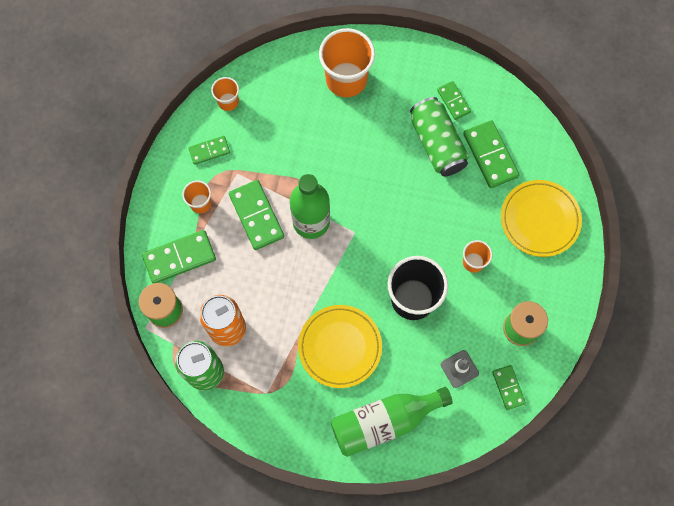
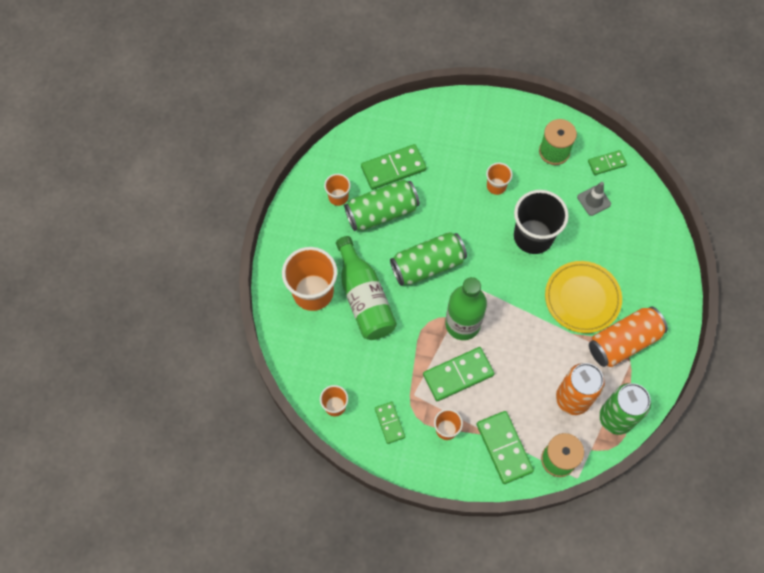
camera: 90 degrees left, 5 degrees down
(289, 387) = (623, 342): none -> orange can
(377, 189) = (428, 265): none -> green can
(384, 422) = (646, 262): green bottle -> green bottle (364, 298)
(453, 101) = (338, 197): green domino -> orange cup
(539, 219) = (454, 132): yellow plate -> none

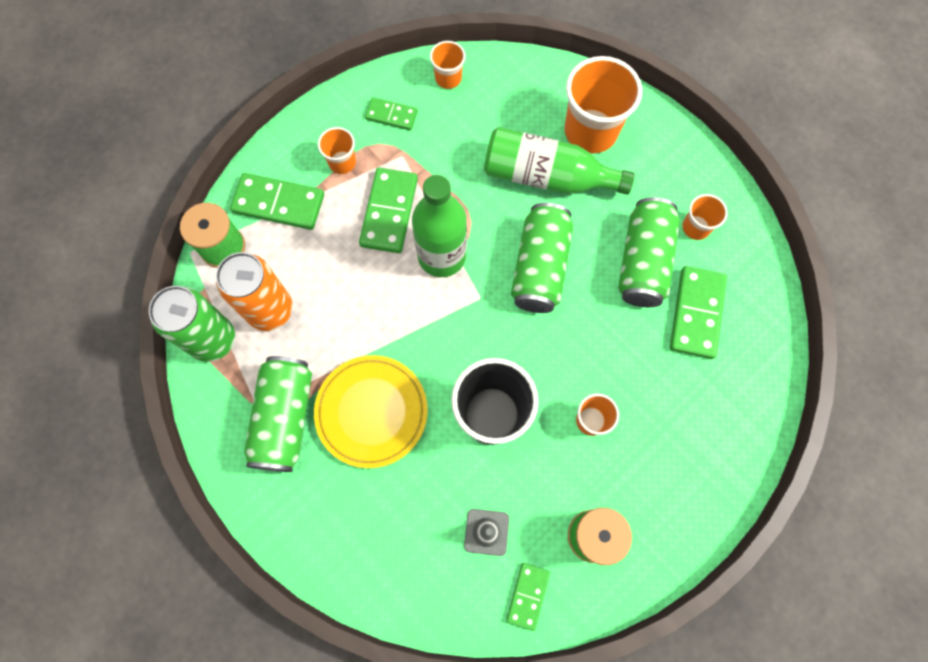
camera: 125 degrees right, 5 degrees up
(623, 342) = (285, 418): orange can -> green can

